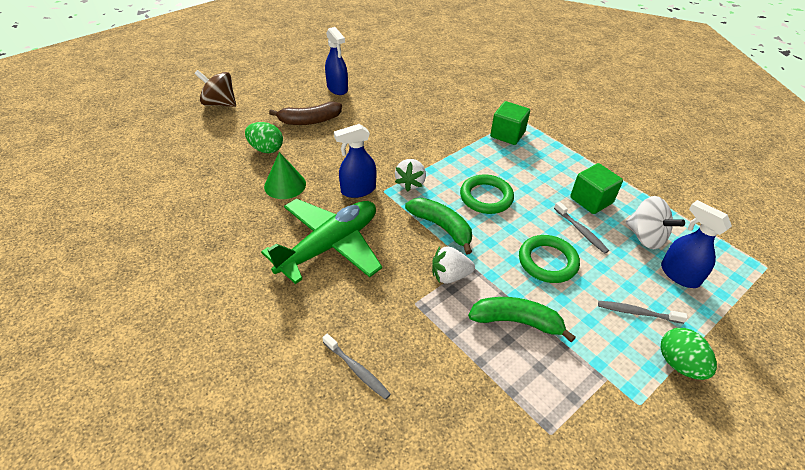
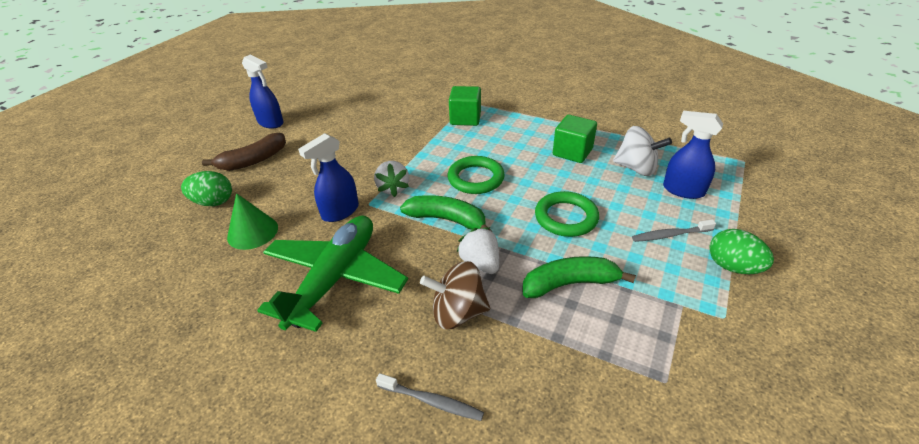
camera: 20 degrees left, 5 degrees down
(219, 103) = (135, 172): brown spinning top -> brown spinning top (458, 313)
(450, 276) = (480, 263): white strawberry -> white strawberry turned 90 degrees clockwise
(581, 231) = (579, 181): grey toothbrush -> none

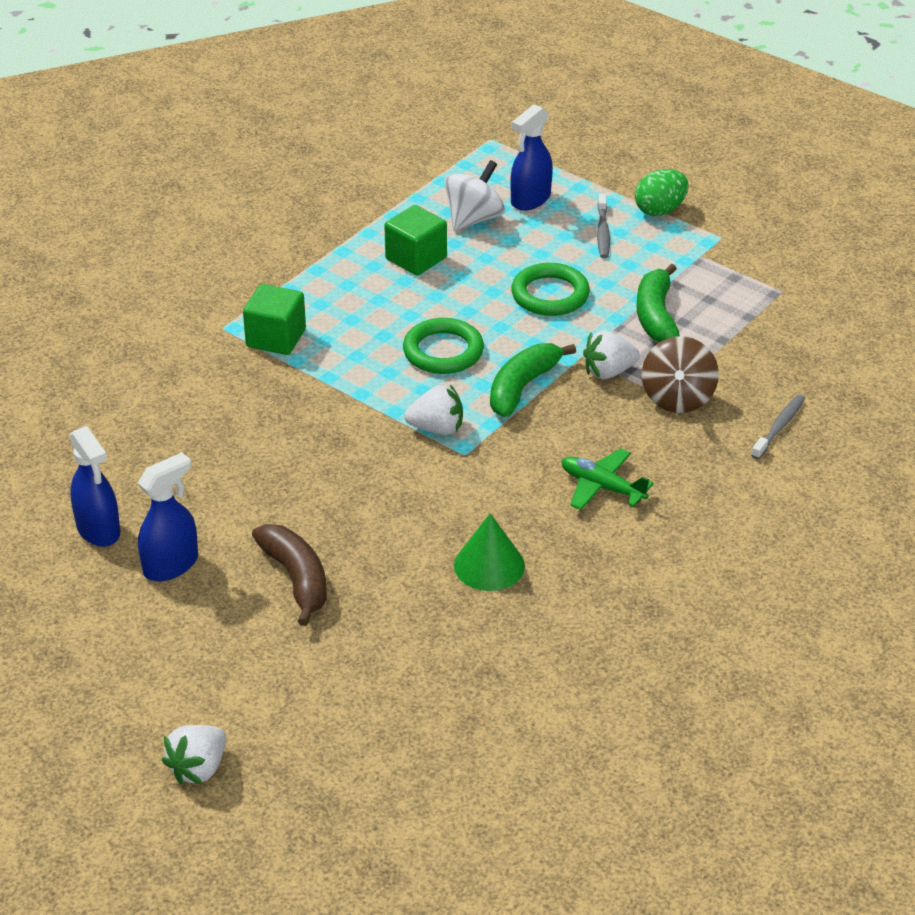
camera: 80 degrees left, 0 degrees up
(117, 156) = (198, 768): none -> white strawberry
(213, 202) = (401, 614): green egg -> none
(335, 278) = (602, 487): green plane -> green plane, size x0.52
(340, 212) = (473, 481): blue spray bottle -> blue spray bottle (98, 530)

